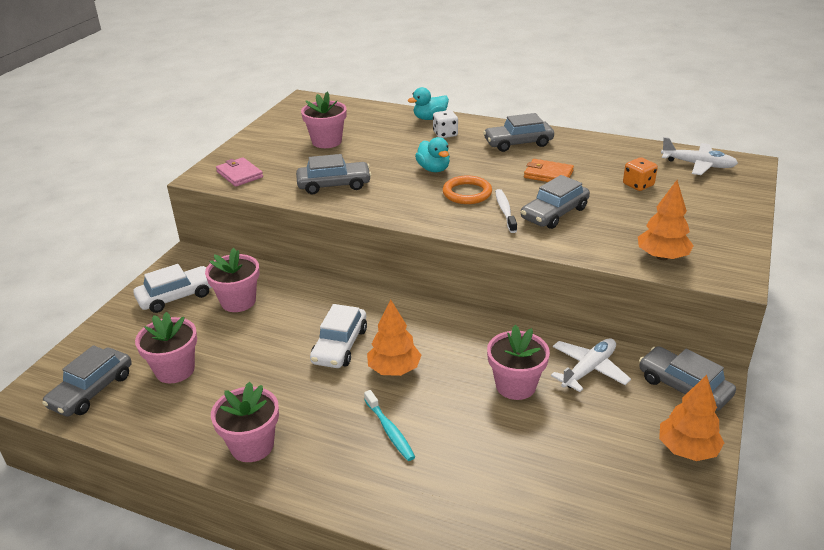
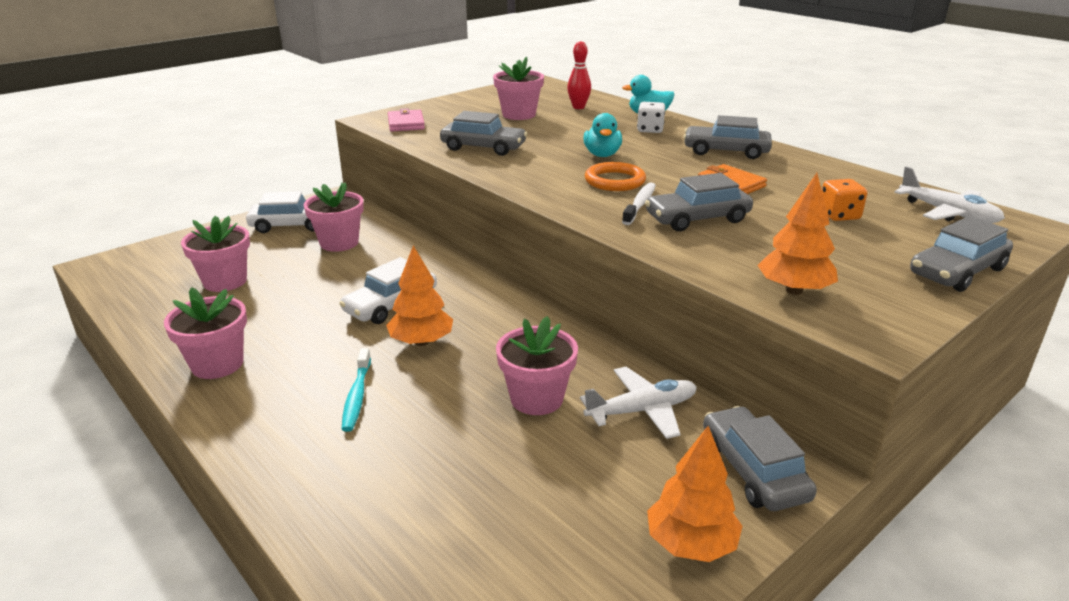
camera: 25 degrees right, 5 degrees down
(91, 390) = (144, 277): grey car -> grey car (956, 271)
(367, 122) = (578, 107): none -> red bowling pin

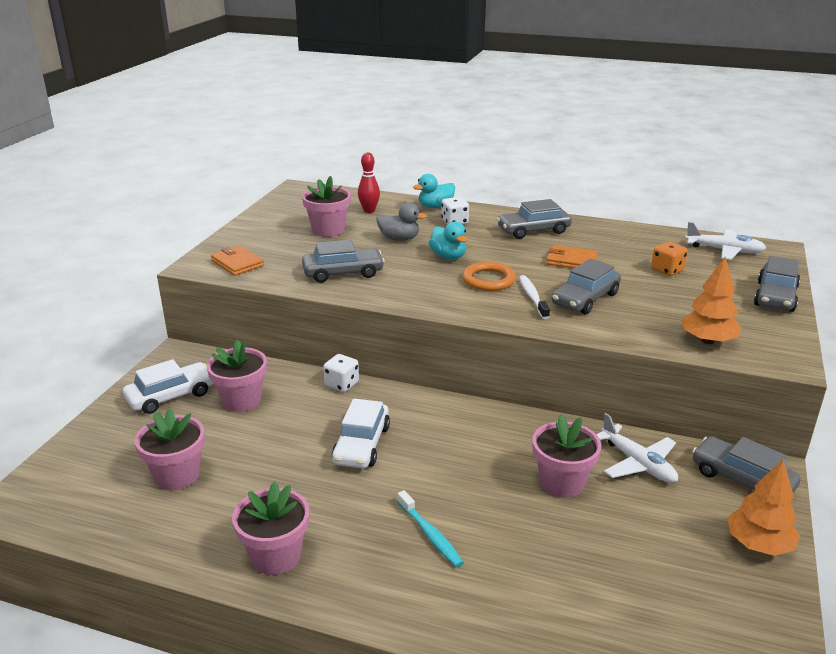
camera: 30 degrees left, 0 degrees up
(406, 123) = (237, 263): pink wallet -> orange wallet
(421, 342) = (425, 468): orange tree -> none
(434, 254) = (342, 384): none -> white dice
(574, 133) = (399, 239): none -> grey duck
(642, 410) = (638, 463): white plane -> white plane turned 105 degrees clockwise

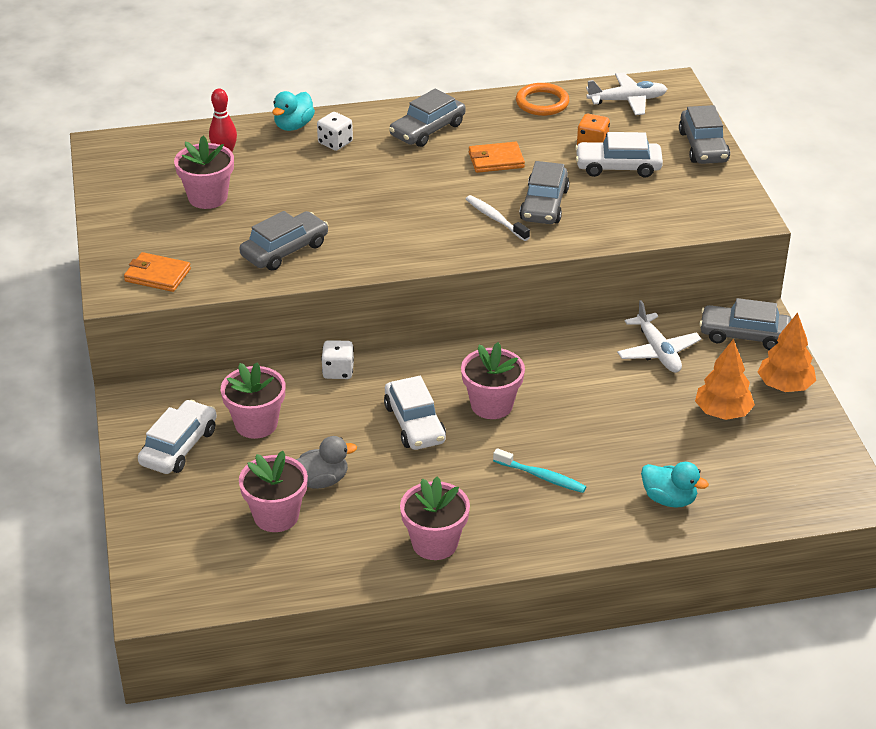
camera: 30 degrees left, 10 degrees up
(399, 239) = (298, 185): grey duck -> grey duck (321, 481)
(448, 256) = (371, 193): turquoise duck -> turquoise duck (669, 499)
(488, 280) = (437, 211): orange ring -> orange ring (542, 103)
(562, 482) = (610, 392): pink flower pot -> pink flower pot (491, 405)
(638, 463) = (658, 351): white plane -> white plane turned 45 degrees clockwise
(678, 291) = (618, 167): none -> white car
(707, 341) = (677, 217): orange tree -> orange tree (722, 412)

